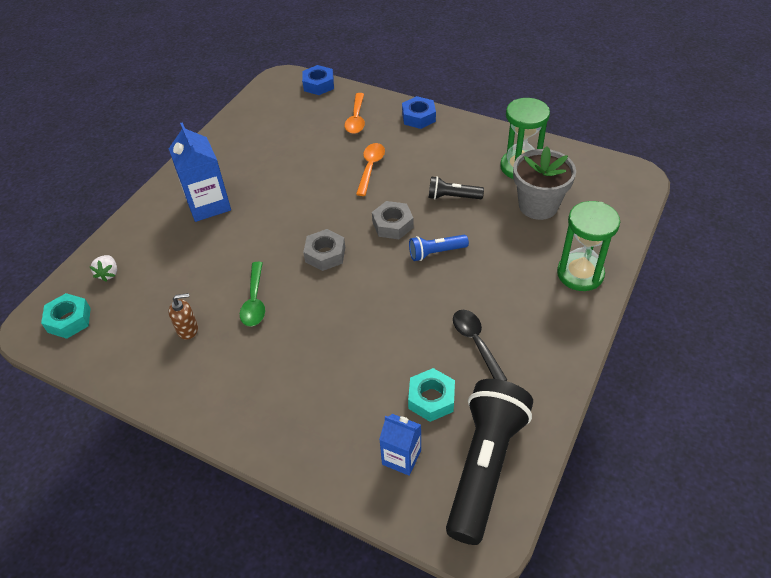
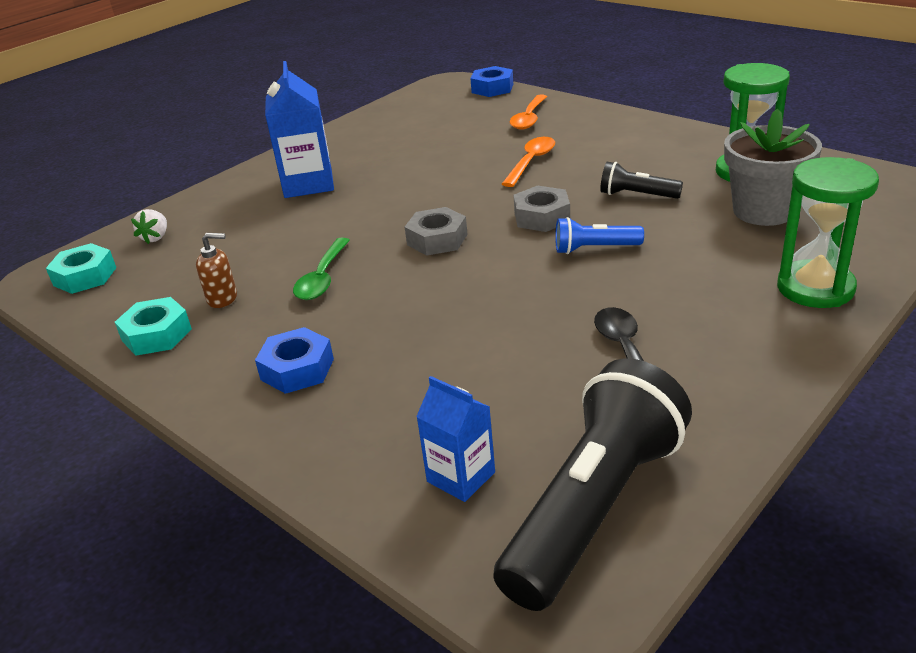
camera: 15 degrees right, 15 degrees down
(418, 117) = (613, 120): blue nut -> blue nut (297, 369)
(431, 399) = (533, 410): turquoise nut -> turquoise nut (156, 335)

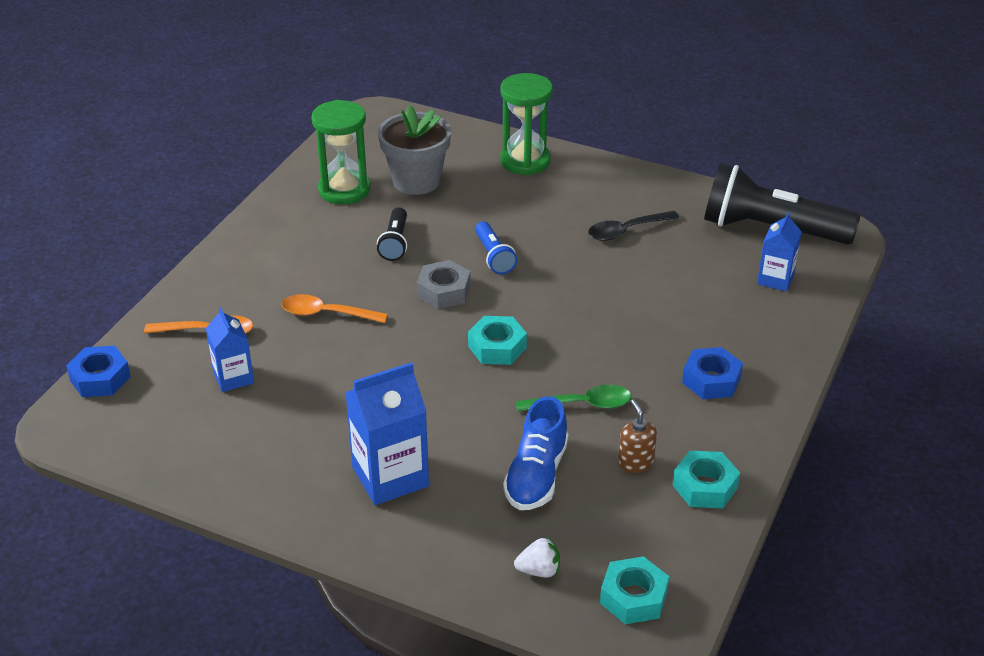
camera: 110 degrees left, 5 degrees up
(253, 245) = (536, 475): none -> blue shoe
(437, 239) = (497, 347): grey nut -> turquoise nut
(466, 128) = (233, 377): none -> blue carton

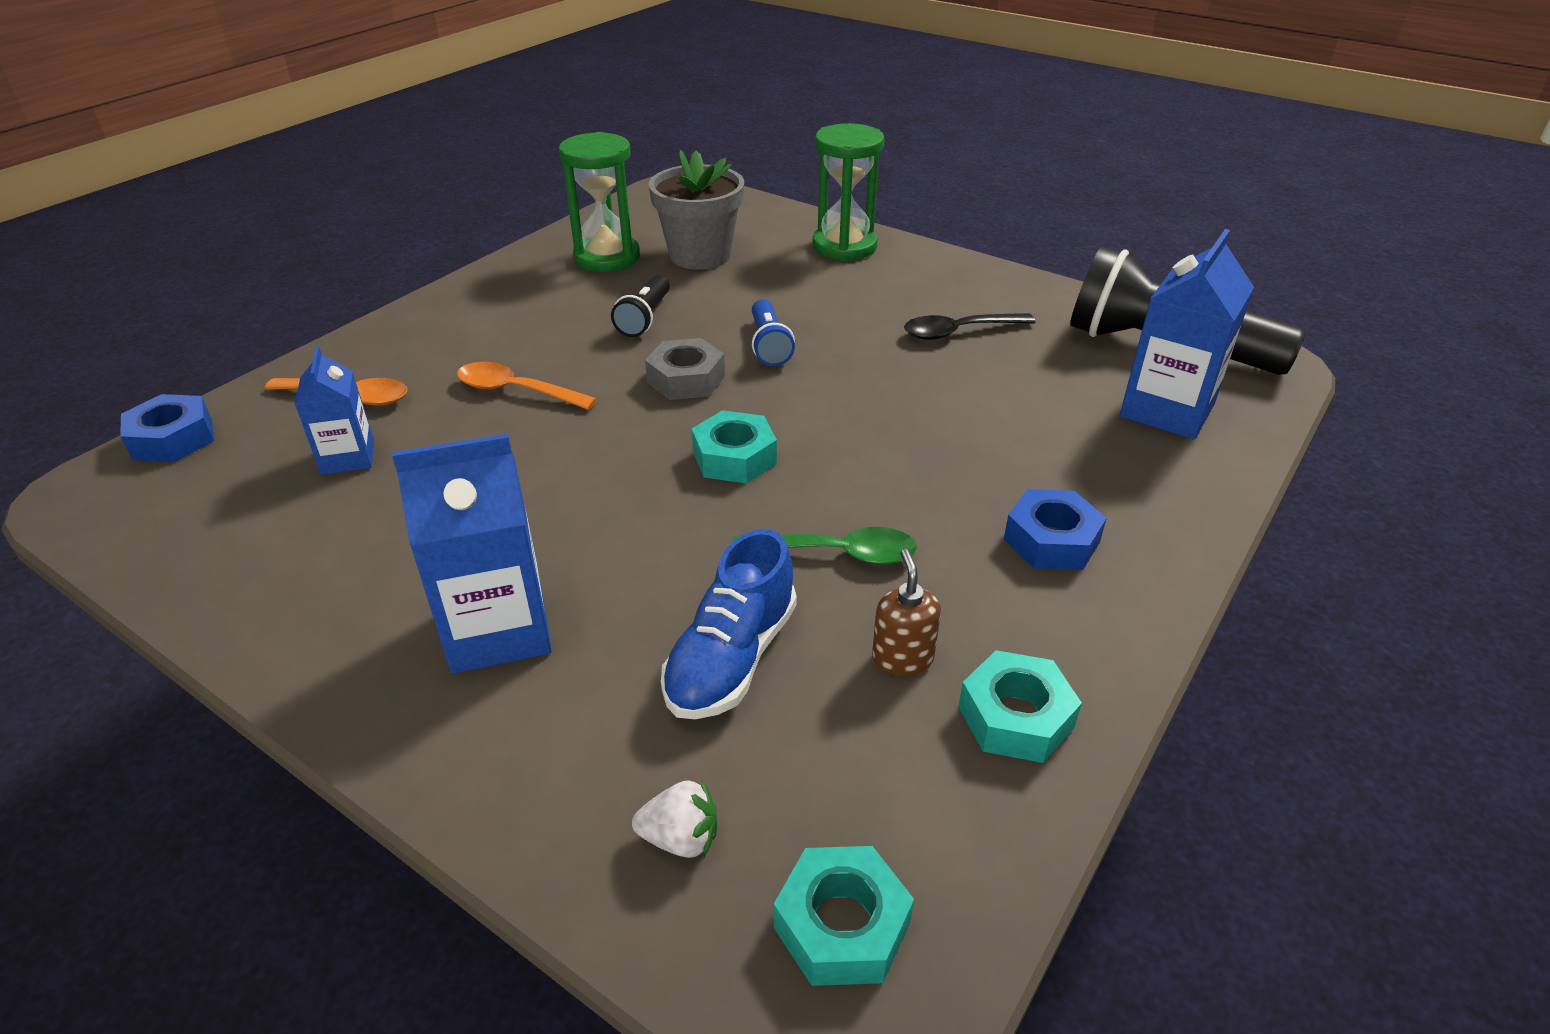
camera: 10 degrees right, 0 degrees up
(775, 279) = (1167, 410): blue carton -> blue carton, size x1.65

